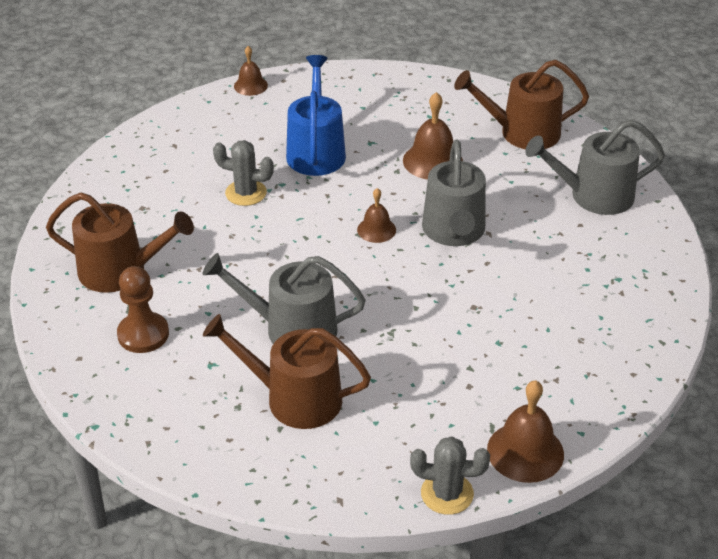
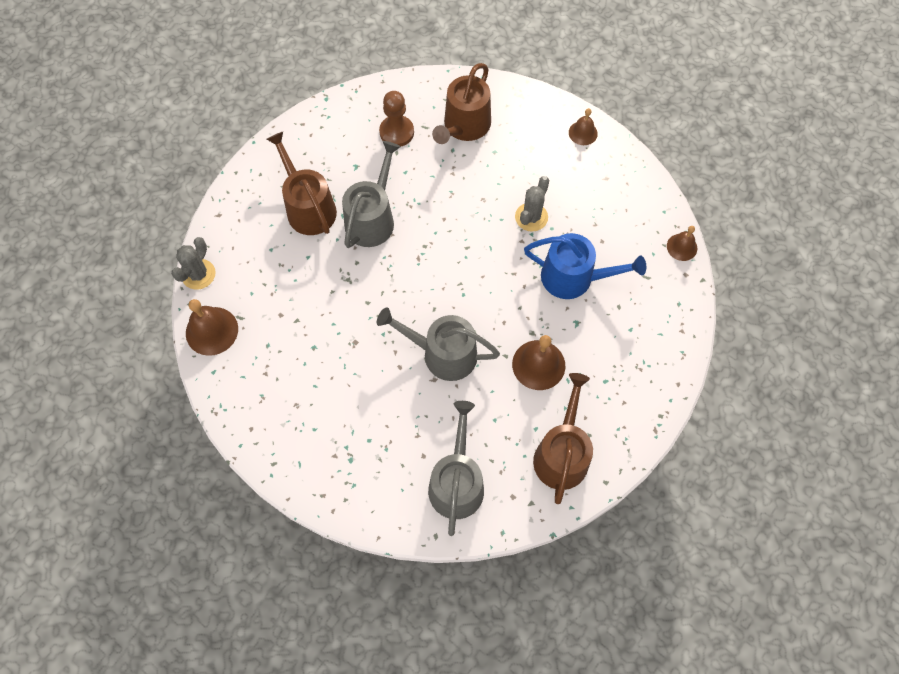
camera: 105 degrees right, 25 degrees up
(294, 398) = (308, 207): brown watering can -> brown watering can turned 60 degrees counterclockwise
(376, 229) = (461, 298): brown bell -> brown bell (583, 133)

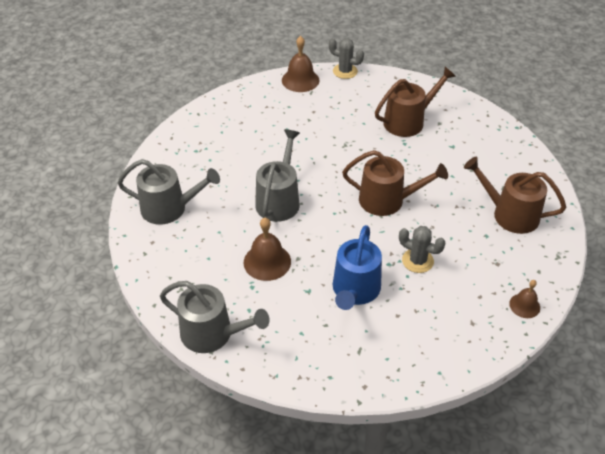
camera: 90 degrees right, 20 degrees down
(372, 219) = (402, 157): grey watering can -> grey watering can (212, 334)
(396, 132) = (492, 170): brown pawn -> none
(562, 454) = (183, 275): brown watering can -> brown watering can (387, 200)
(682, 247) = (397, 385): brown bell -> none

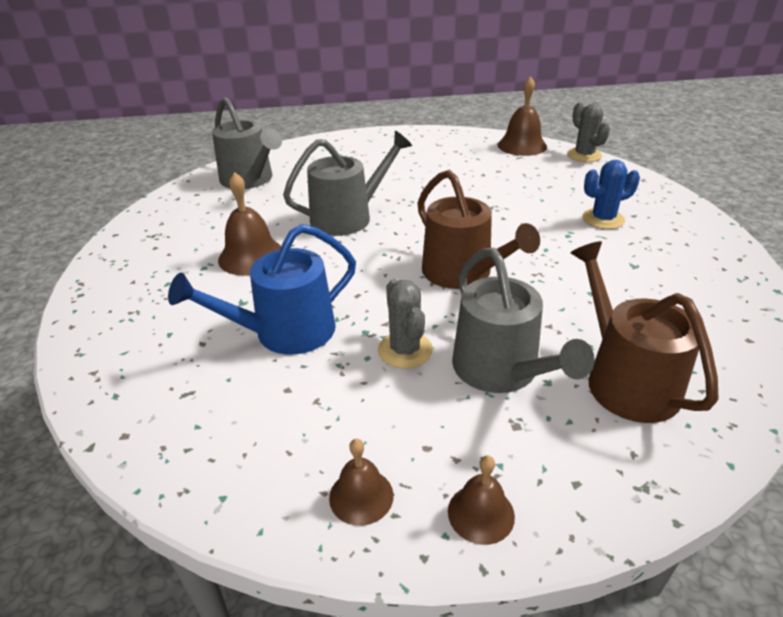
camera: 45 degrees right, 10 degrees down
(212, 334) = (107, 282): grey watering can -> grey watering can (501, 370)
(408, 121) = (603, 219): brown watering can -> blue cactus
(483, 331) = (361, 496): none -> brown bell

